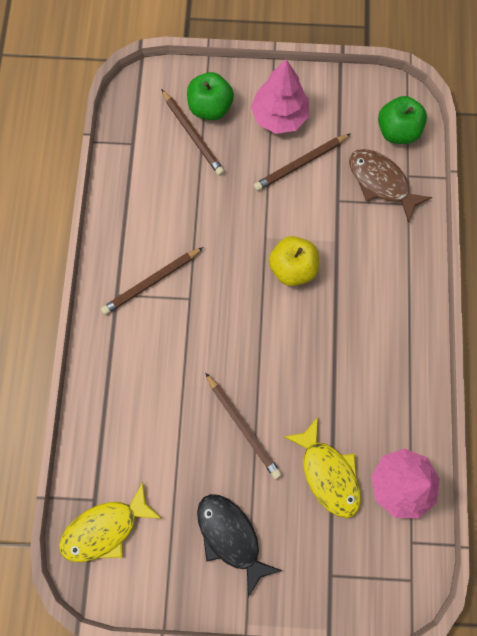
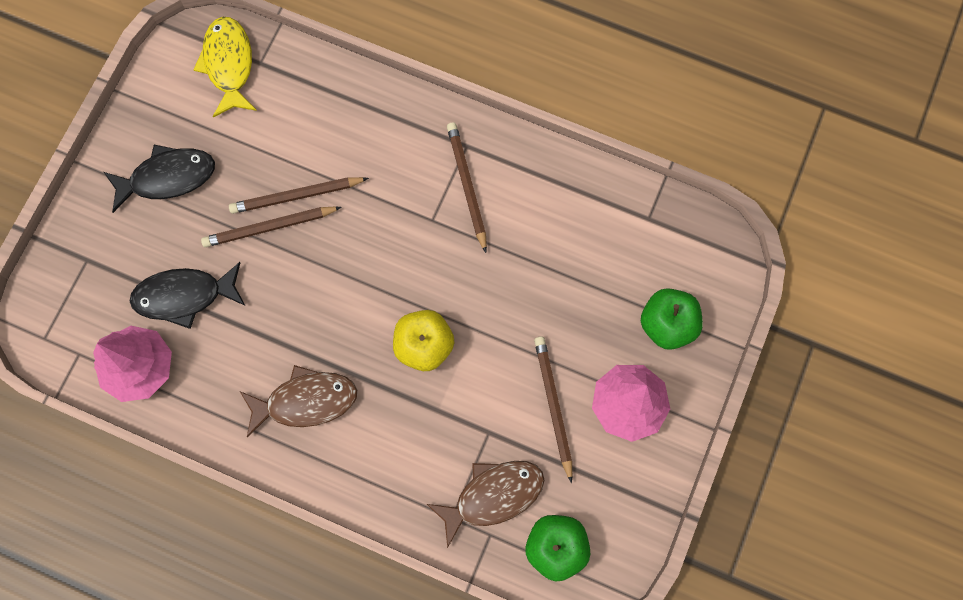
camera: 110 degrees right, 0 degrees up
(193, 135) = (637, 291): brown pencil -> brown pencil (296, 196)
(328, 473) = (184, 296): yellow fish -> black fish
(371, 339) = (306, 401): none -> brown fish

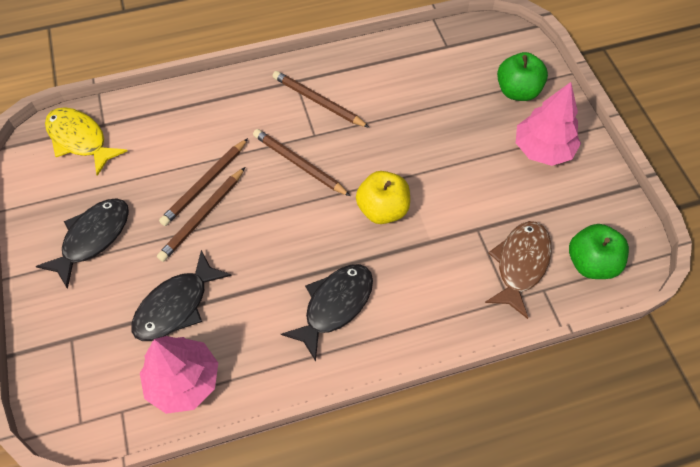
camera: 40 degrees left, 15 degrees down
(306, 401) = (335, 305): brown fish -> black fish
(553, 406) = (500, 183): brown pencil -> brown pencil (299, 164)

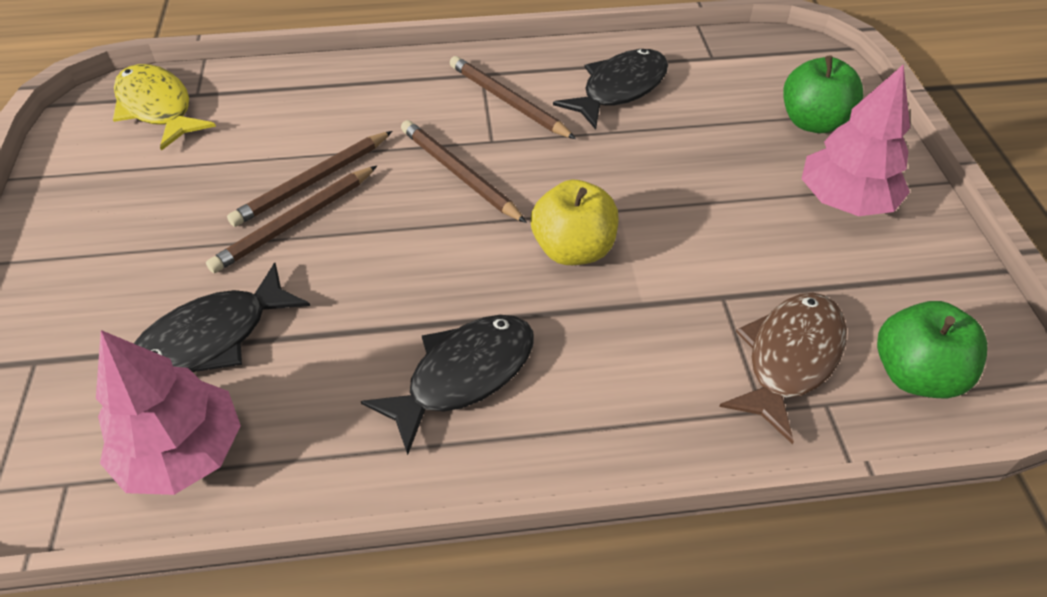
camera: 10 degrees right, 10 degrees down
(93, 238) = (125, 229): black fish -> black fish (619, 89)

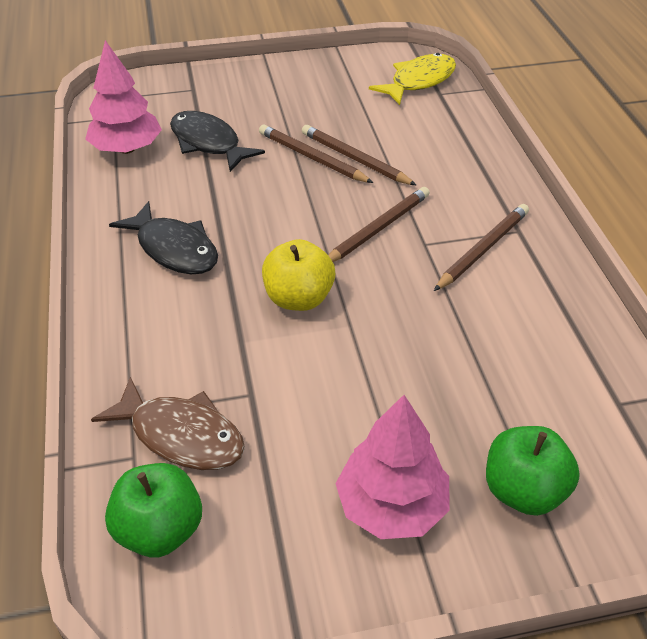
camera: 85 degrees right, 5 degrees down
(619, 89) = (528, 324): black fish -> none

